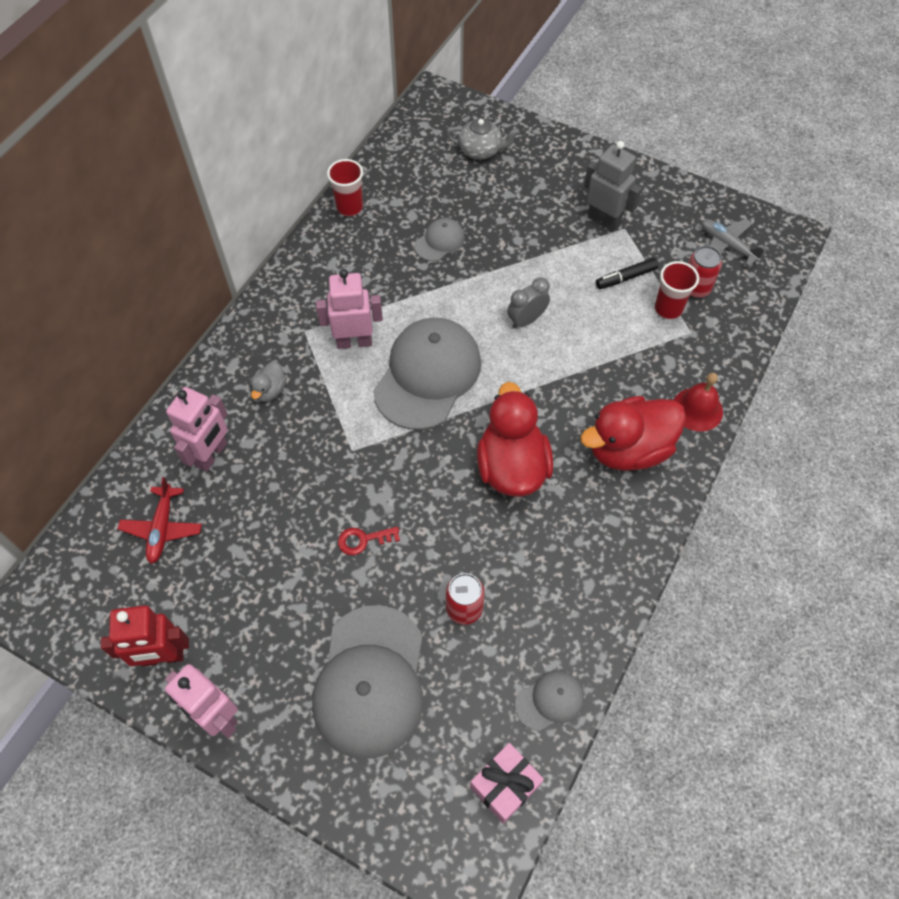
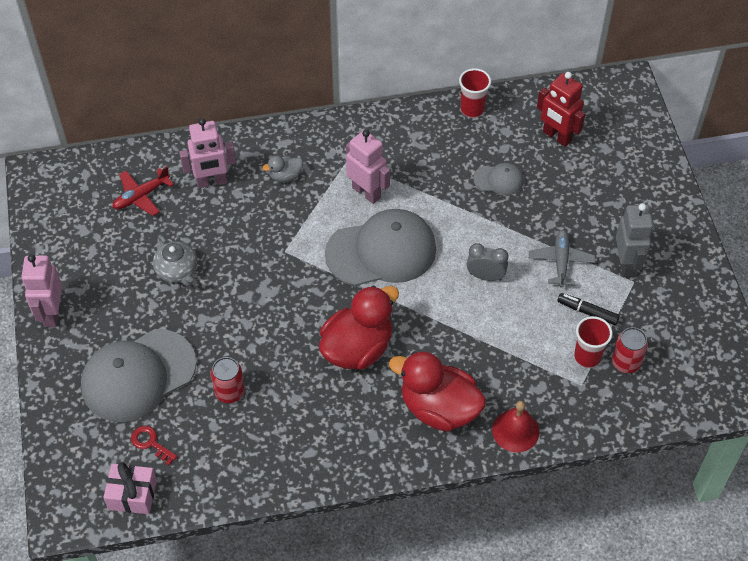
camera: 50 degrees right, 5 degrees down
(162, 657) = (63, 260): red robot -> red robot (557, 136)
(363, 540) = (227, 303): red key -> red key (150, 443)
(481, 150) = (608, 146): grey teapot -> grey teapot (177, 271)
(549, 701) = (208, 483): grey cap -> none
(727, 245) = (691, 358): grey plane -> grey plane (561, 261)

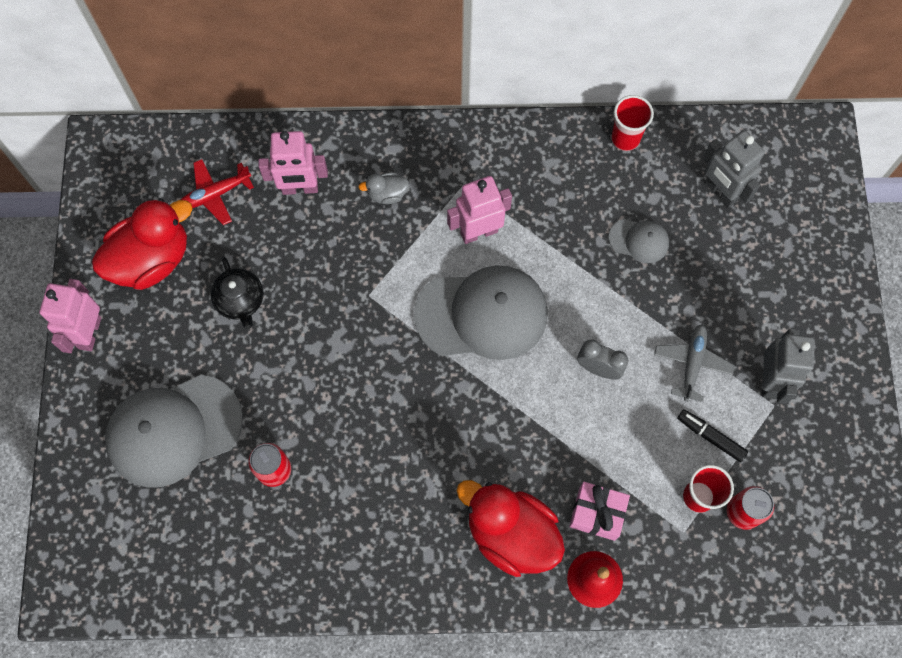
camera: 10 degrees right, 15 degrees up
(132, 495) = (143, 582): pink gift -> pink gift (597, 513)
(150, 443) = (174, 520): red key -> none
(177, 271) = (240, 301): grey teapot -> black teapot
(357, 348) = (431, 438): red duck -> red duck (151, 259)
(366, 192) = (478, 232): pink robot -> pink robot turned 75 degrees counterclockwise
(557, 136) = (720, 192): red robot -> grey robot

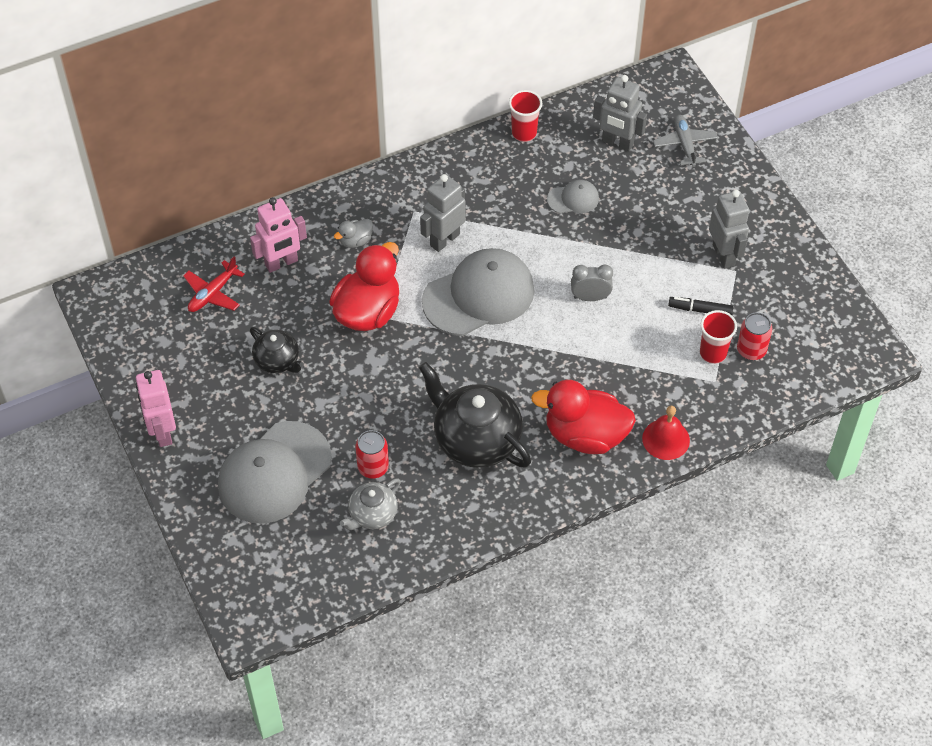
camera: 25 degrees left, 15 degrees down
(151, 259) = (185, 360): red duck -> red duck (368, 312)
(246, 525) = (372, 514): none -> grey teapot
(394, 485) = (476, 439): none -> black teapot
(478, 232) = (444, 240): pink robot -> grey robot
(597, 513) = (643, 395): pink gift -> none
(692, 363) = (659, 266): grey plane -> grey plane (684, 144)

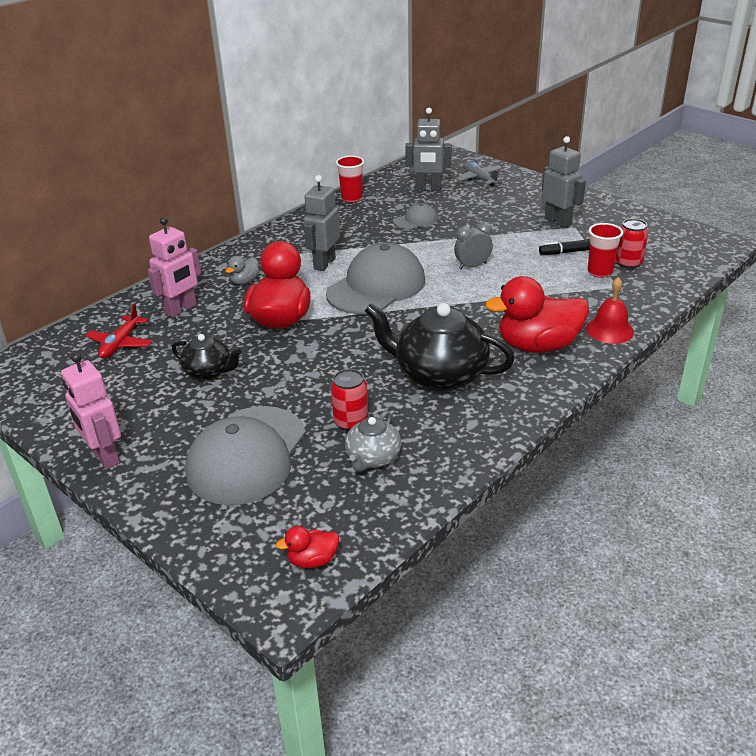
camera: 20 degrees left, 20 degrees down
(283, 596) = (312, 560): none -> red duck

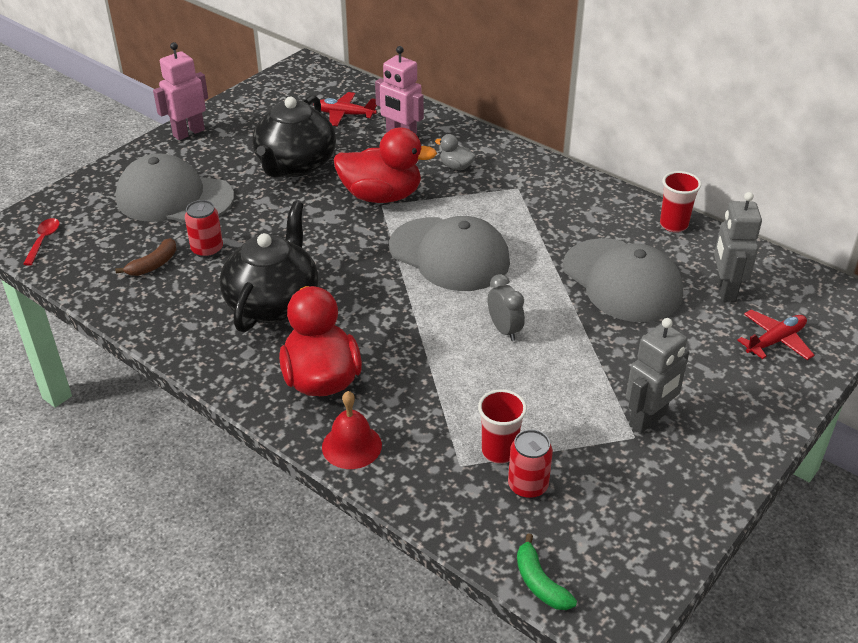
camera: 85 degrees right, 5 degrees up
(209, 372) = (295, 165): black teapot -> black teapot, size x1.84
(312, 560) = (43, 240): red duck -> red spoon
(324, 263) = (499, 215): grey robot -> none
(373, 458) = (153, 265): grey teapot -> brown banana
(416, 220) = (622, 281): grey cap -> grey cap, size x2.15
(479, 179) = (775, 341): grey plane -> red plane
(567, 252) = (553, 422): black marker -> none
(706, 262) = (540, 582): none -> green banana

